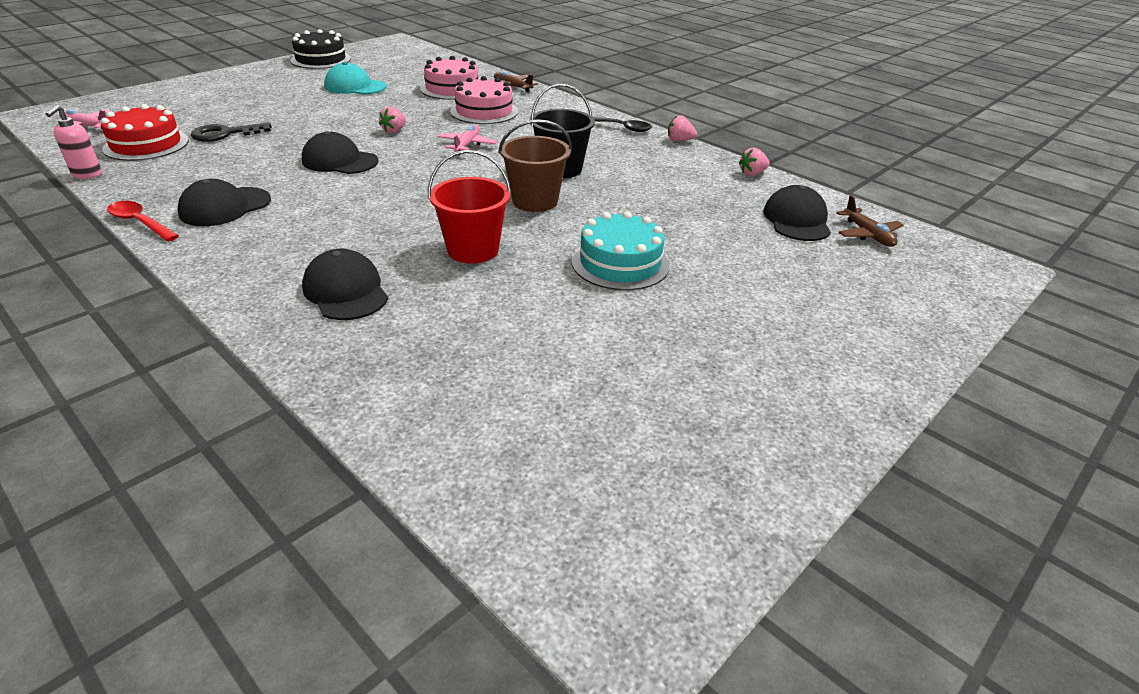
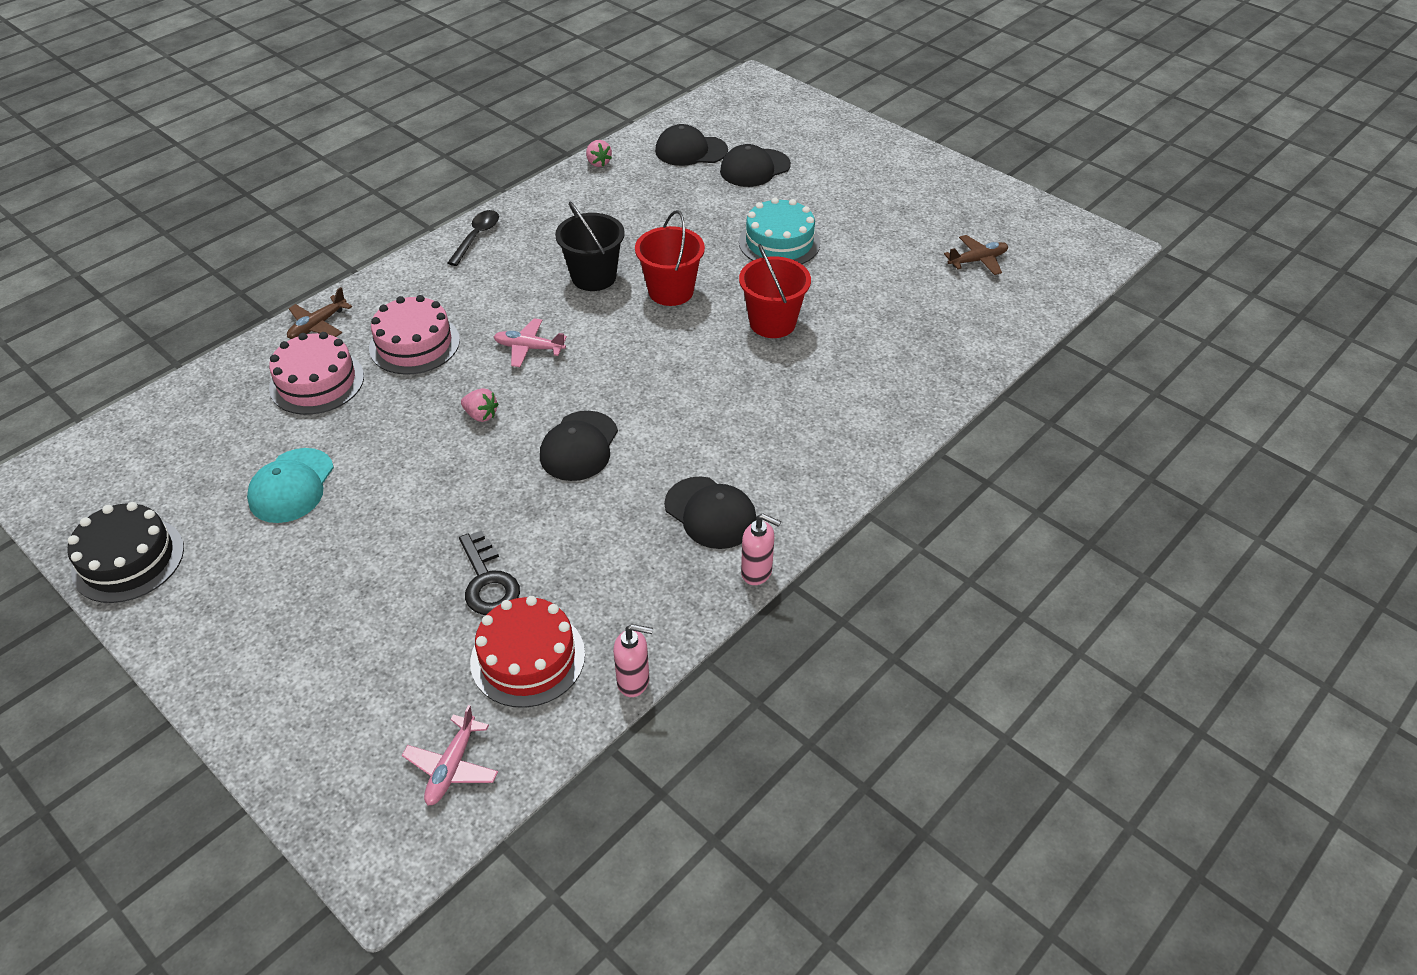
camera: 90 degrees left, 10 degrees up
(140, 223) = (757, 572): red spoon -> pink soap dispenser
(346, 291) = (855, 388): black cap -> black cap (754, 168)
(535, 201) = (671, 291): brown bucket -> red bucket
(679, 140) = (515, 199): pink strawberry -> none
(868, 235) = (711, 122): brown plane -> brown plane (977, 260)

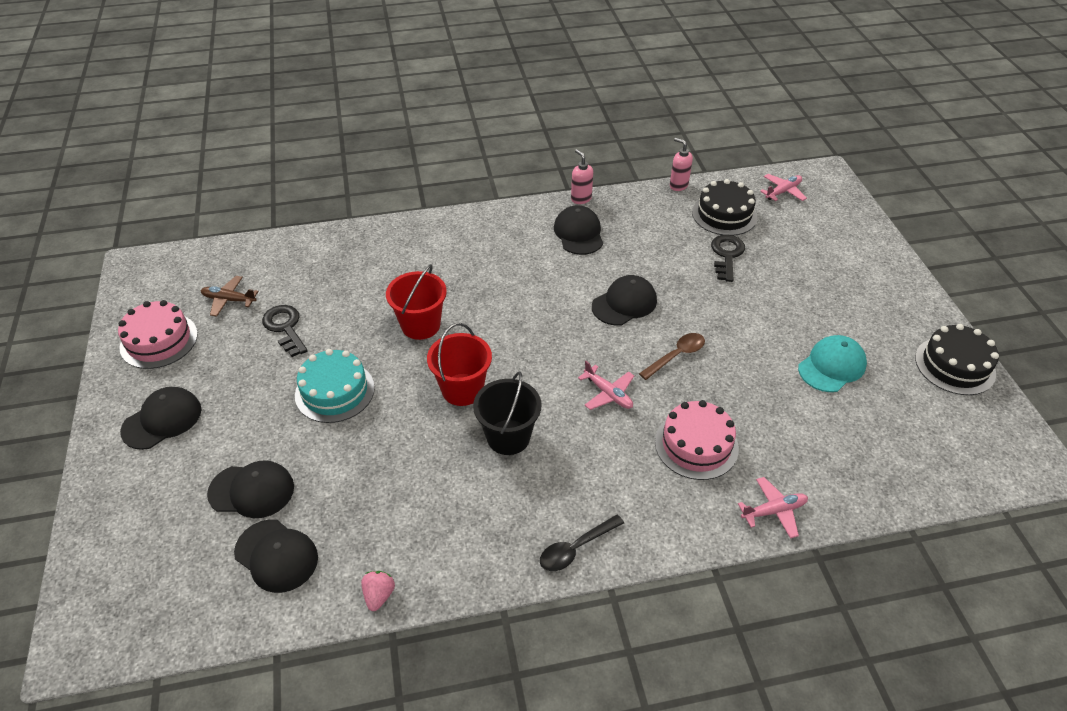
camera: 145 degrees left, 0 degrees up
(317, 382) = (791, 447): pink cake -> pink cake (159, 340)
(318, 325) = (774, 511): brown plane -> pink plane
(481, 415) = (676, 356): pink strawberry -> brown spoon
(528, 658) = (724, 214): red cake -> black cake
(882, 171) = (162, 420): none -> black cap
(892, 264) = (285, 328): none -> black key

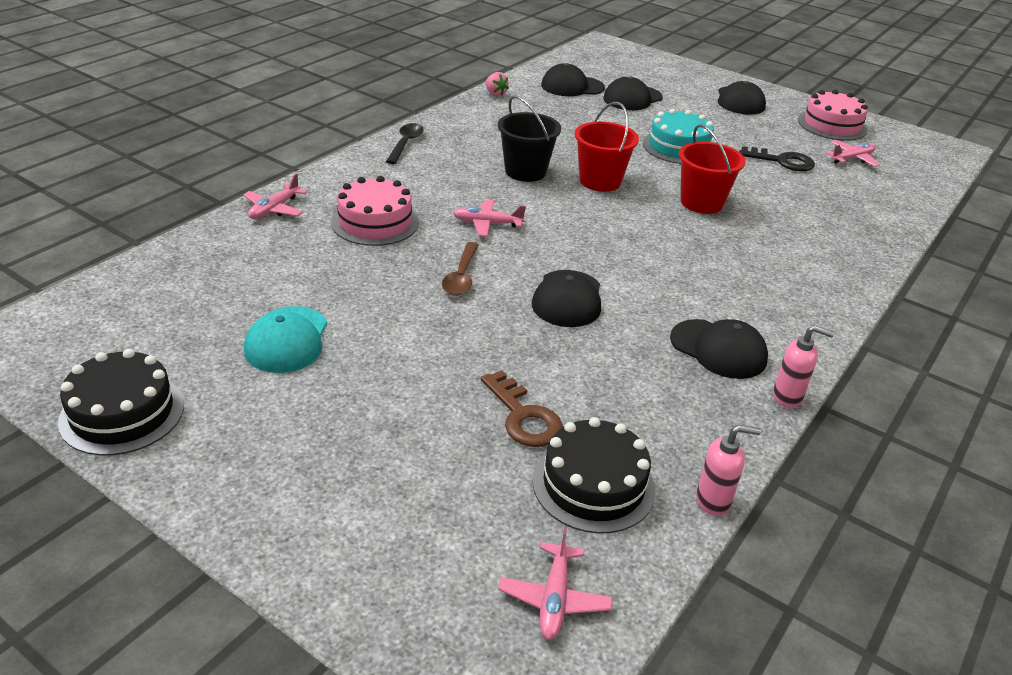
camera: 135 degrees right, 10 degrees down
(229, 300) = (852, 159): brown plane -> pink plane
(727, 255) = (523, 416): black key -> brown key

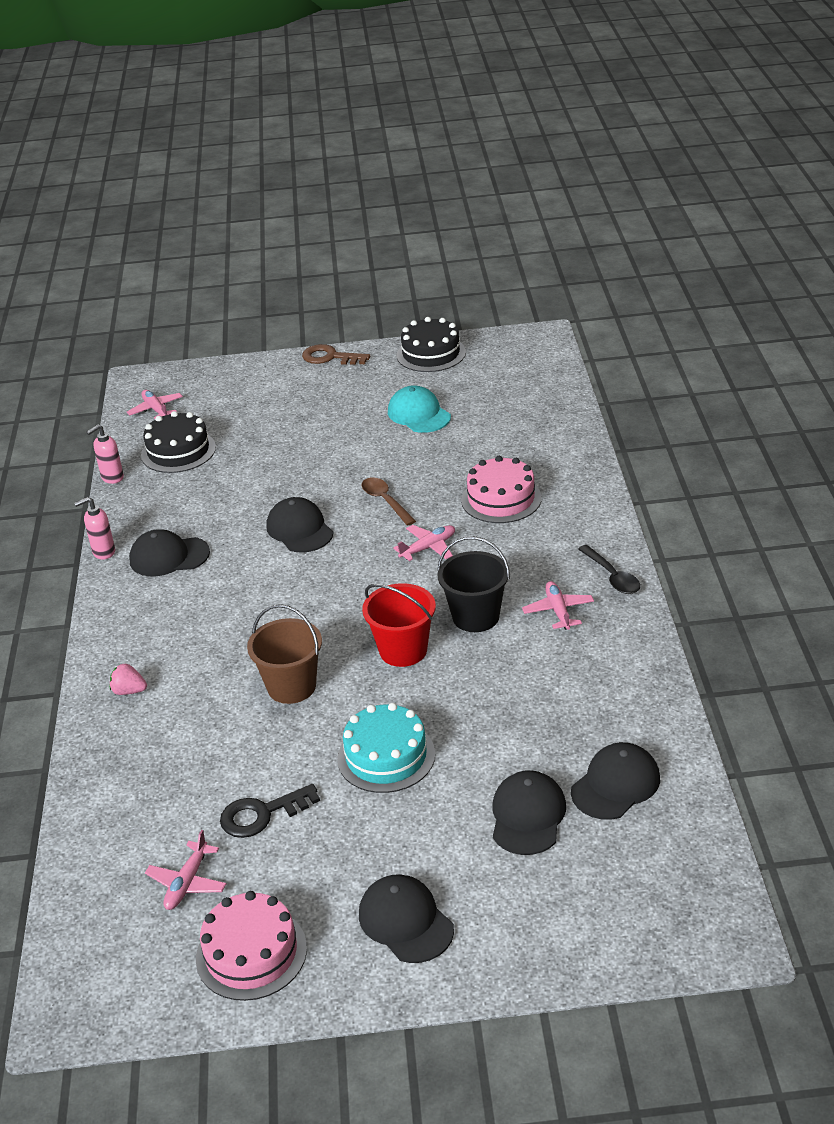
camera: 145 degrees right, 0 degrees up
(274, 209) = (577, 465): pink plane -> pink plane (558, 611)
(495, 94) = (662, 703): pink strawberry -> pink strawberry (129, 691)
(523, 416) = (246, 456): brown key -> brown key (330, 357)
(701, 203) = (291, 686): red bucket -> brown bucket

